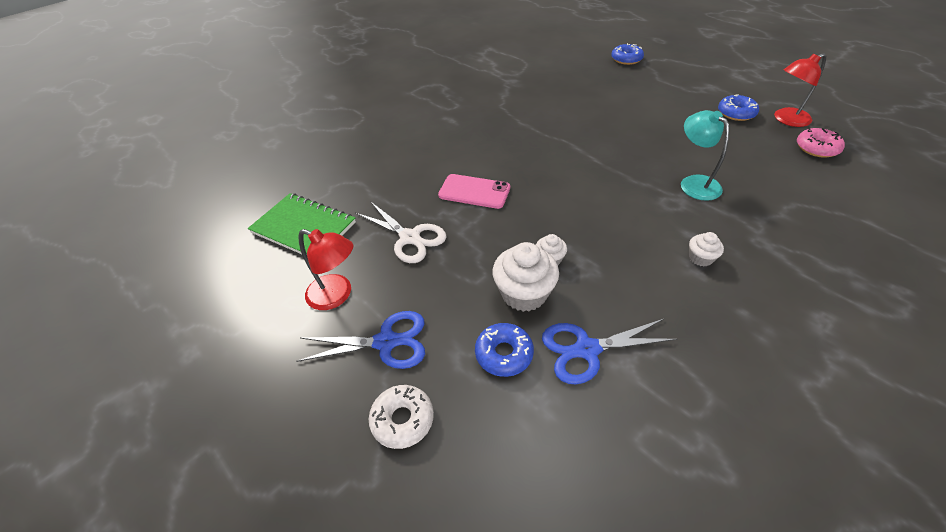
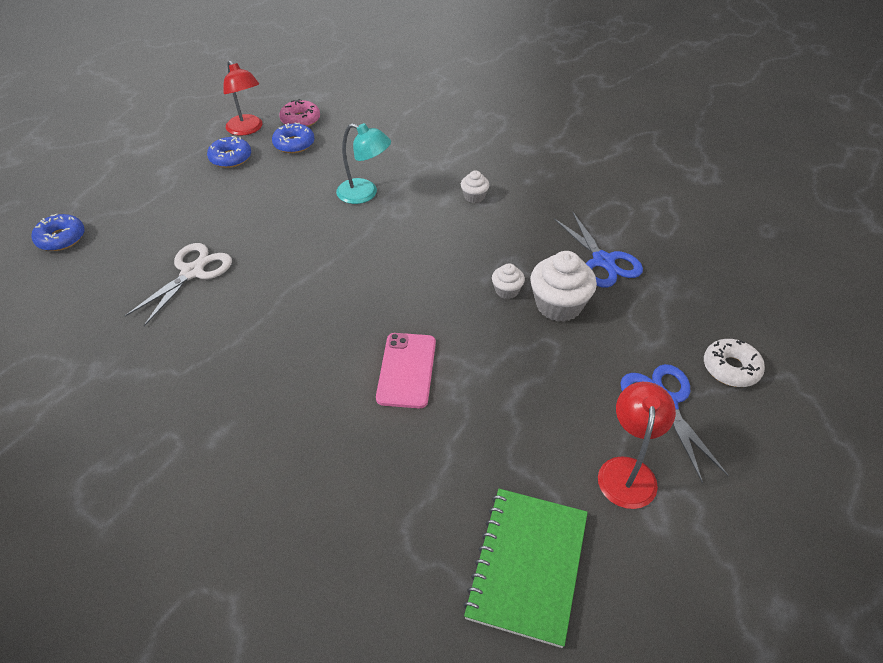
camera: 105 degrees left, 0 degrees up
(410, 238) = (510, 420): white scissors -> white scissors (192, 272)
(504, 354) = (632, 311): blue donut -> blue donut (294, 144)
(694, 183) = (365, 194): turquoise lamp -> turquoise lamp turned 120 degrees counterclockwise

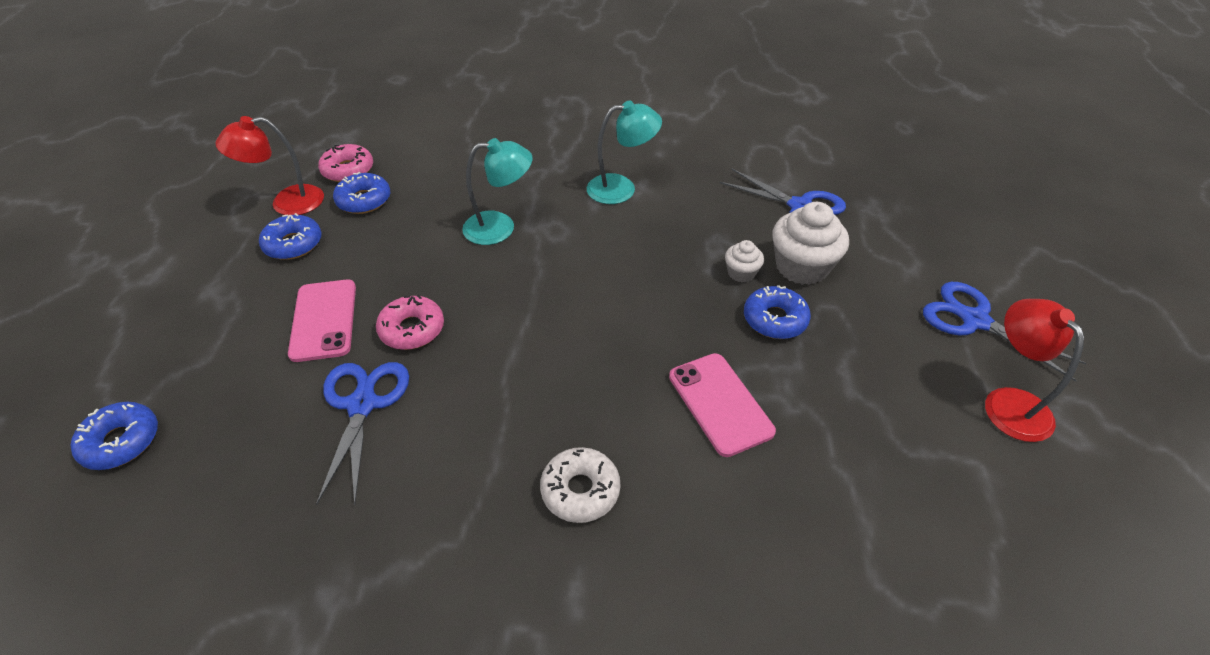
camera: 30 degrees left, 0 degrees up
(192, 272) = (362, 405): white scissors -> blue scissors
(211, 212) = (324, 320): none -> pink phone
(247, 129) = (287, 203): red lamp -> red lamp turned 135 degrees clockwise
(255, 239) = (412, 329): none -> pink donut
(474, 197) = (621, 188): white cupcake -> turquoise lamp
(500, 333) = (775, 319): none -> blue donut
(527, 565) = (1020, 551): green notebook -> none
(731, 368) = (993, 263): white donut -> white donut (580, 490)

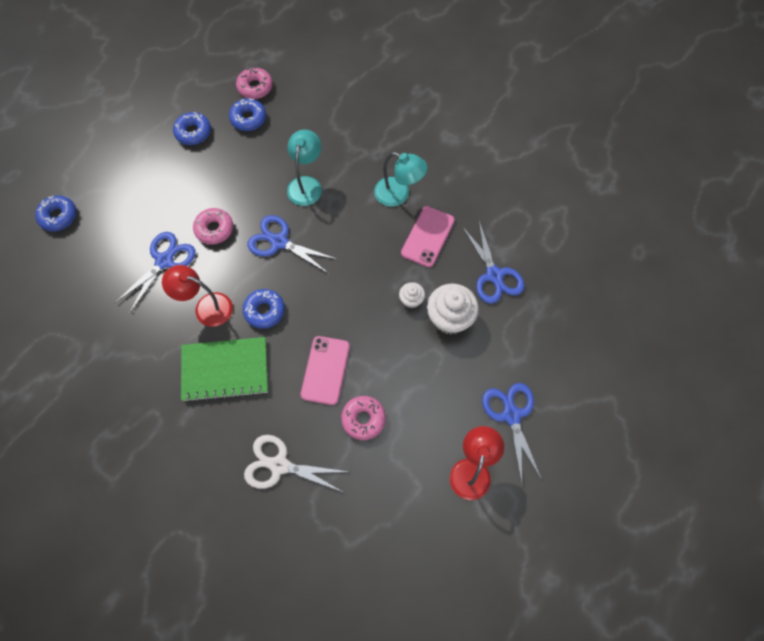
camera: 35 degrees right, 20 degrees up
(287, 203) = (207, 97): red lamp -> red lamp (206, 307)
(324, 320) = (178, 196): pink phone -> pink phone (427, 236)
(500, 227) = (306, 184): turquoise lamp -> turquoise lamp turned 105 degrees counterclockwise
(519, 298) = (279, 242): none -> blue scissors
(580, 490) = (225, 370): white donut -> green notebook
(775, 319) = (400, 341): blue donut -> blue donut (264, 311)
(784, 568) = (279, 465): none -> white scissors
(827, 430) = (363, 419): none -> pink donut

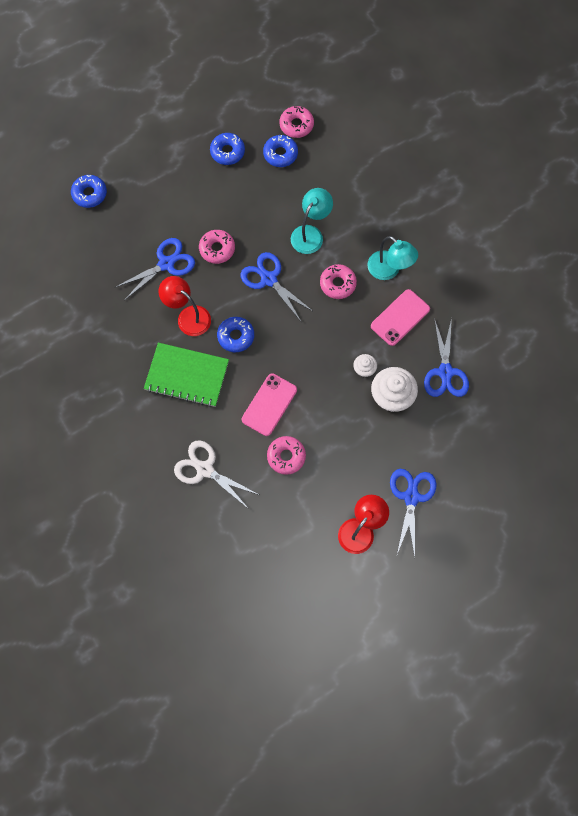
camera: 20 degrees right, 5 degrees up
(352, 224) = (337, 284): none -> pink donut

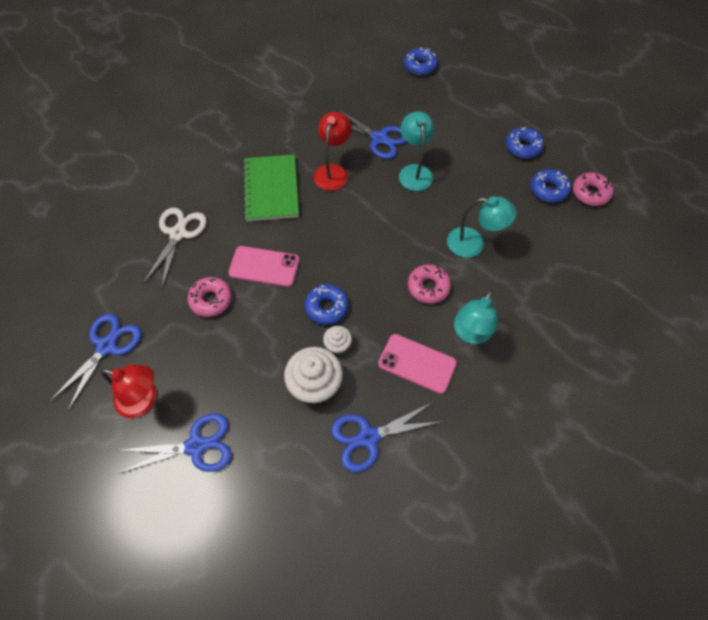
camera: 70 degrees right, 10 degrees down
(217, 249) = (414, 171): pink donut -> turquoise lamp
(236, 336) = (328, 215): blue donut -> blue donut (327, 307)
(269, 279) = (403, 223): blue scissors -> blue scissors (106, 346)

